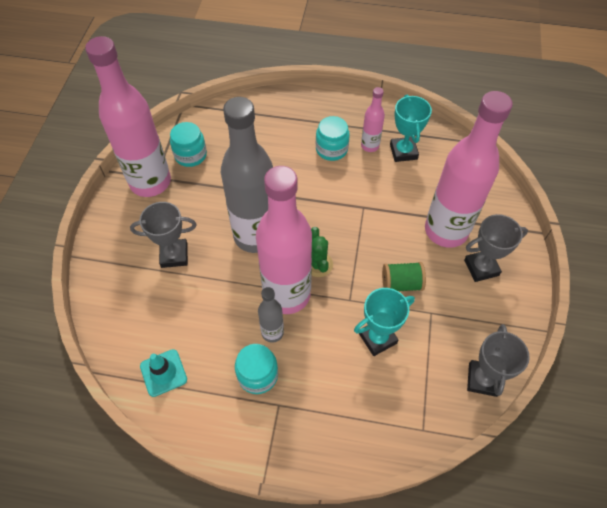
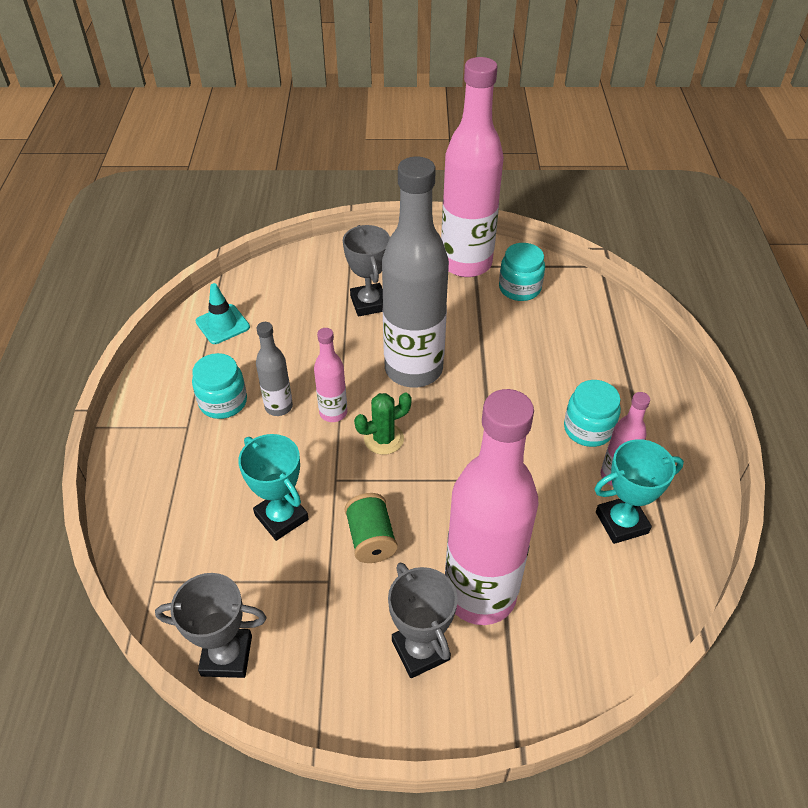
camera: 80 degrees right, 10 degrees down
(287, 294) = (333, 413): pink bottle -> pink bottle, size x0.46

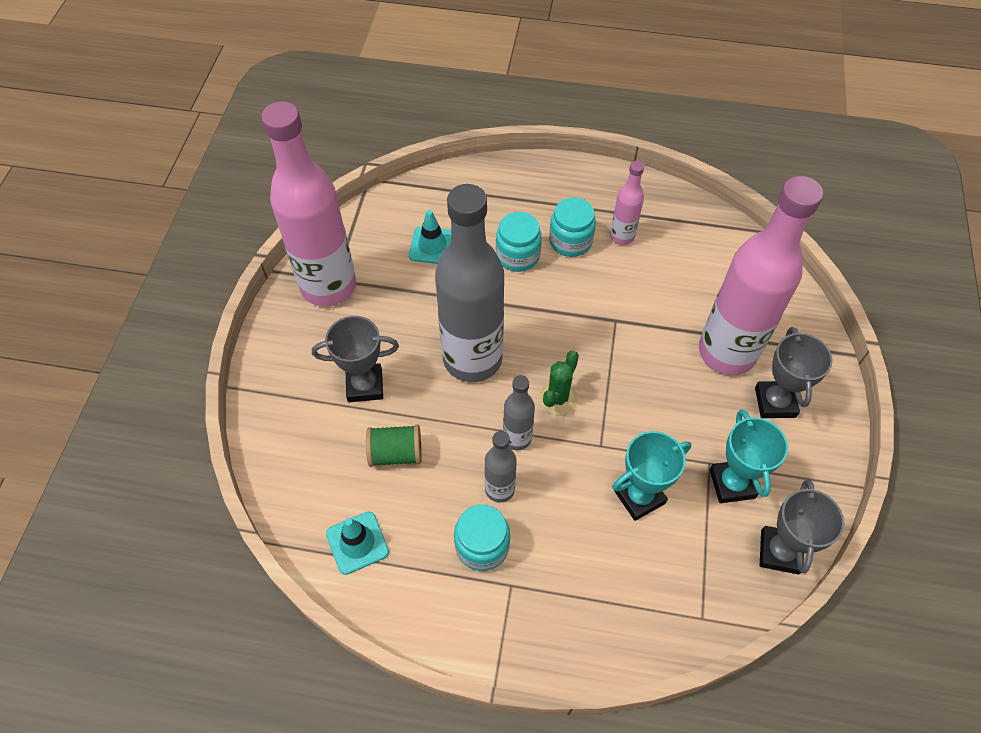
camera: 80 degrees left, 10 degrees up
(333, 413) = (517, 438): pink bottle -> grey bottle
(371, 539) = (669, 423): green spool -> green spool (396, 453)
(383, 439) = (557, 398): green cactus -> green cactus turned 45 degrees clockwise
(420, 650) = (775, 402): grey trophy -> grey trophy turned 75 degrees counterclockwise
(519, 288) = (381, 249): turquoise jar -> turquoise jar (517, 255)
(537, 322) = (432, 246): none -> turquoise traffic cone
(621, 522) = (667, 244): turquoise trophy -> turquoise trophy (732, 483)

